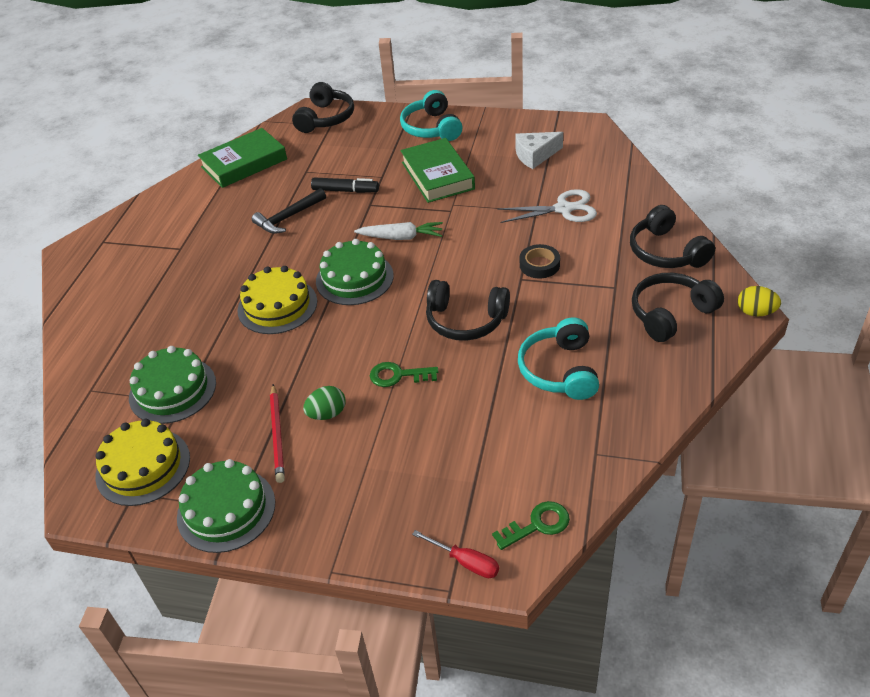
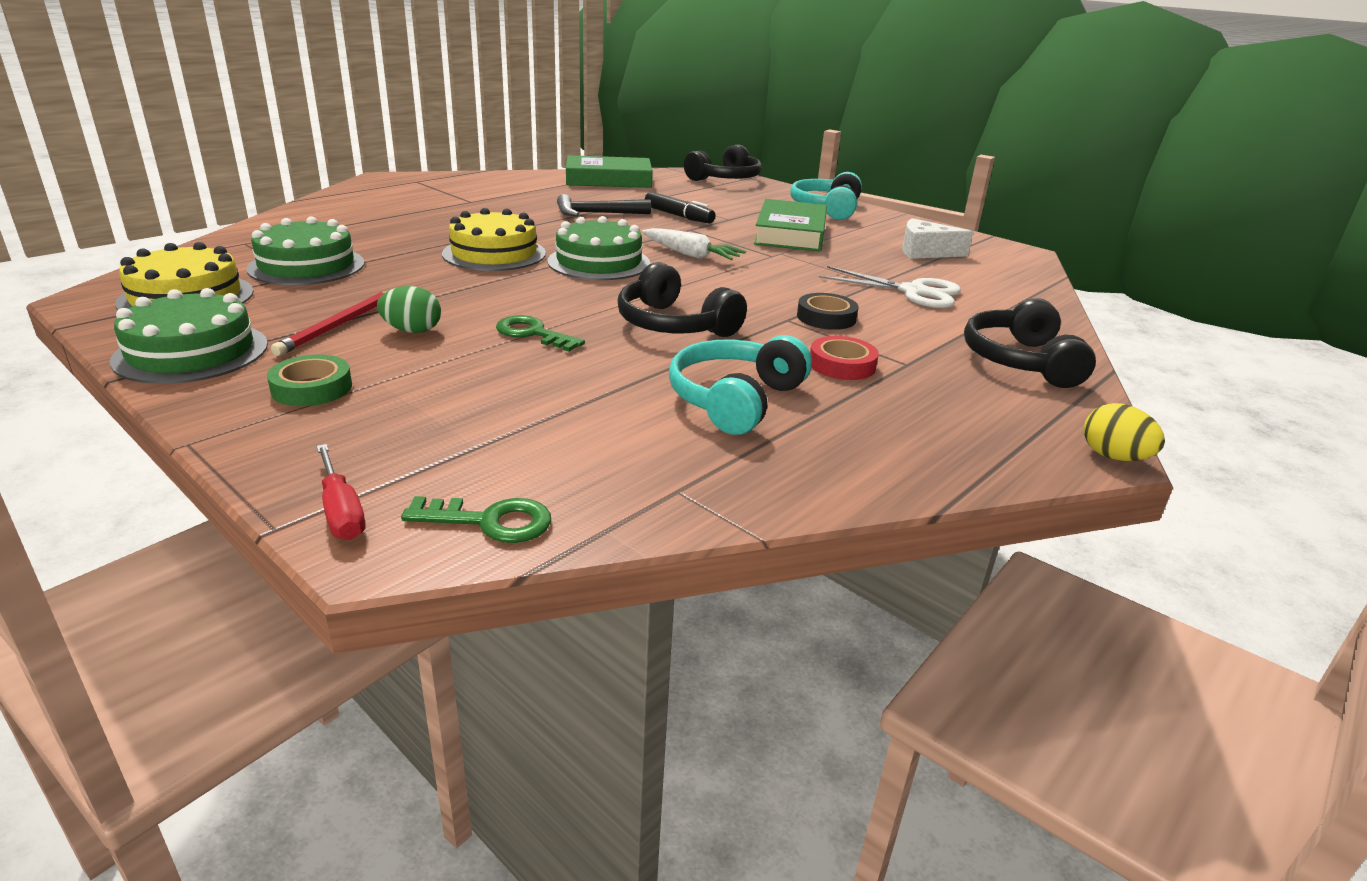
camera: 25 degrees right, 15 degrees down
(337, 494) = (312, 388): none -> green tape
(584, 307) = (842, 365): none -> red tape
(670, 314) = (964, 411): black headphones -> none

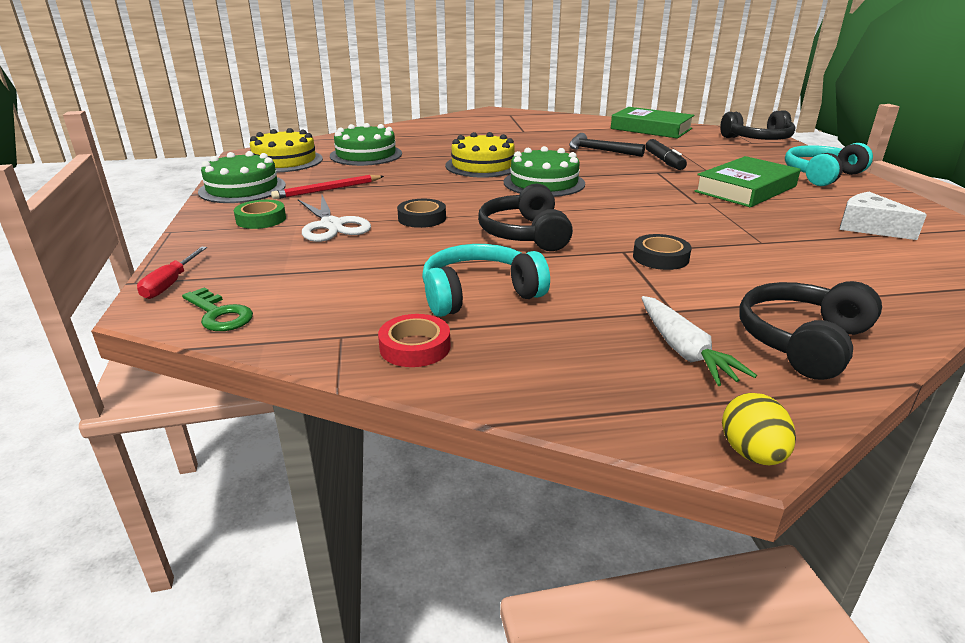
camera: 40 degrees right, 0 degrees up
(412, 331) = (358, 201): green egg -> none
(533, 334) = (422, 218): green key -> black tape
(691, 255) = (624, 190): white carrot -> white carrot (684, 351)
(842, 365) = (609, 295): red tape -> red tape (415, 347)
(913, 292) = (789, 257): white scissors -> white scissors (331, 225)

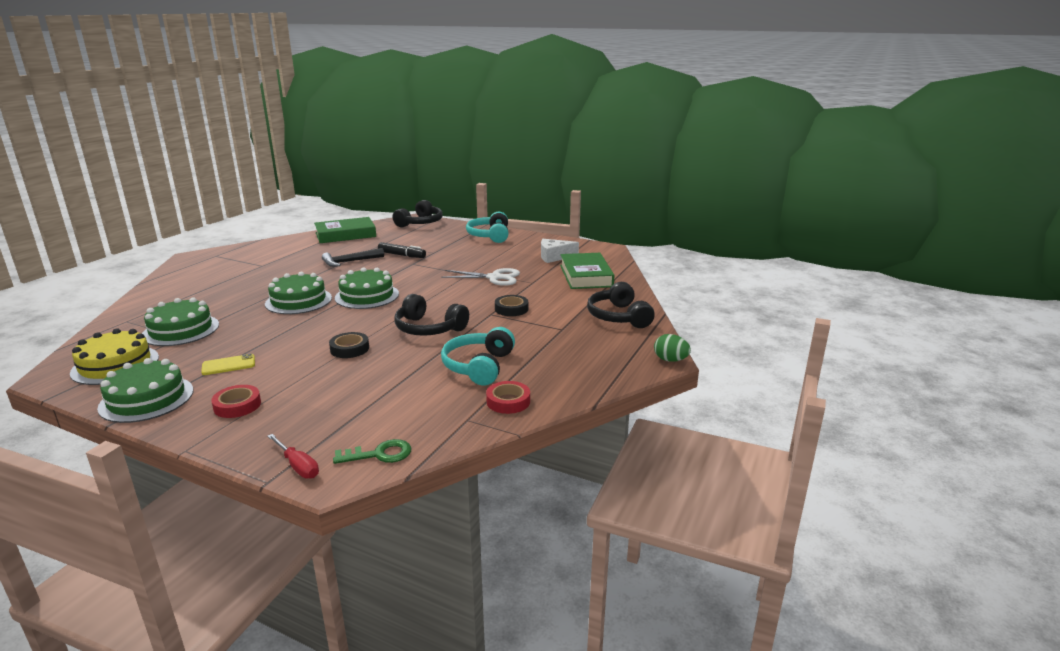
camera: 55 degrees left, 5 degrees down
(261, 219) = (237, 405): green tape -> red tape
(328, 190) = (228, 365): red pencil -> yellow phone
(331, 225) = (303, 382): white scissors -> white scissors (494, 278)
(483, 165) = (298, 301): yellow cake -> green cake
(684, 351) = (595, 341): white carrot -> none
(746, 189) = (474, 257): green book -> green book (586, 276)
(751, 453) = (670, 360): yellow egg -> green egg

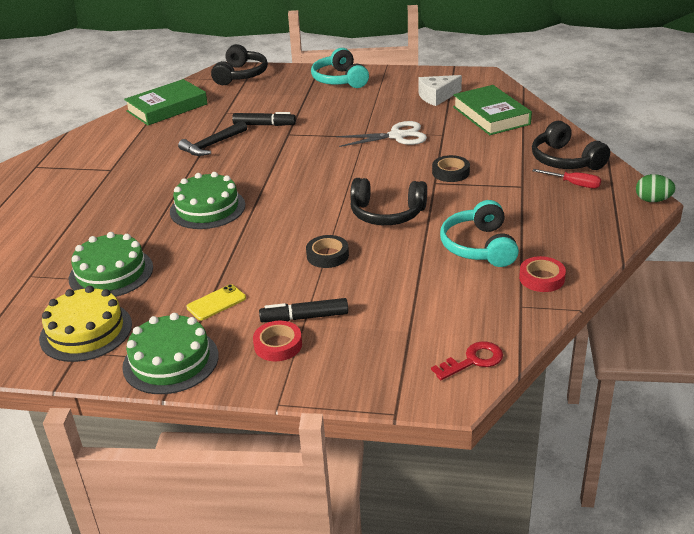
camera: 15 degrees left, 10 degrees up
(281, 390) = (305, 317): none -> black marker
(298, 466) = (408, 391): red screwdriver -> red screwdriver (574, 184)
(367, 296) = (279, 186): green cake -> none
(379, 454) = (473, 360): green key -> red key

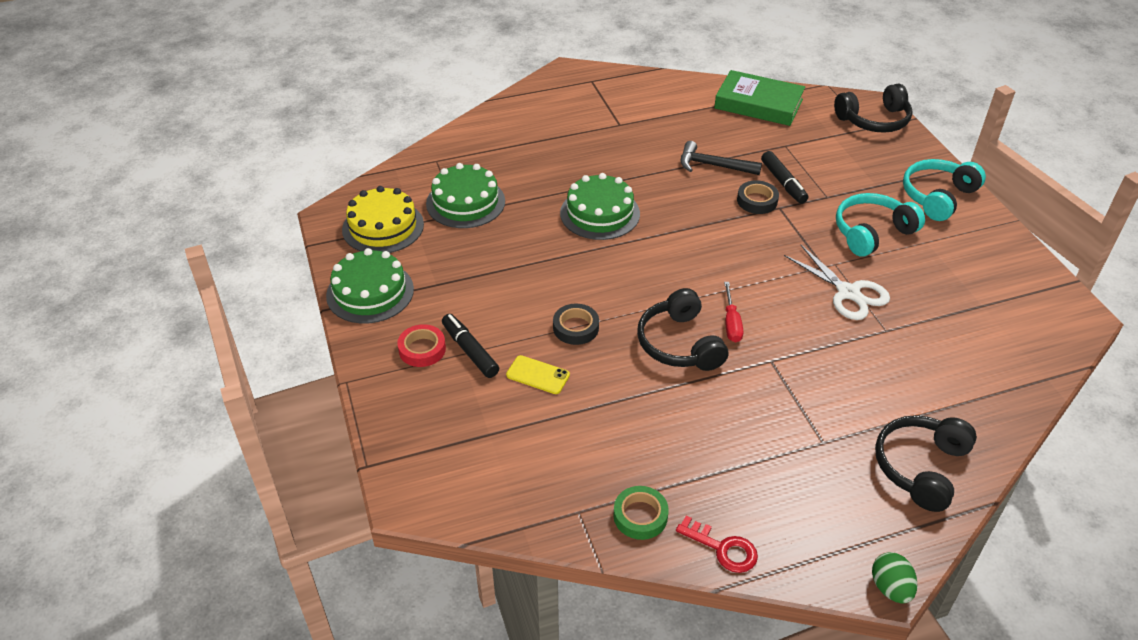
camera: 60 degrees right, 10 degrees up
(216, 303) = (460, 284): yellow phone -> yellow phone (538, 375)
(437, 96) = (976, 293): white cheese -> none
(450, 172) = (804, 367): black tape -> black tape (757, 201)
(473, 360) = (468, 499): red key -> red key (723, 548)
(479, 246) = (667, 441): turquoise headphones -> turquoise headphones (871, 232)
(491, 115) = (974, 359): green book -> none
(541, 278) = (640, 516): red tape -> green tape
(574, 184) = (867, 492): red screwdriver -> red screwdriver (731, 323)

